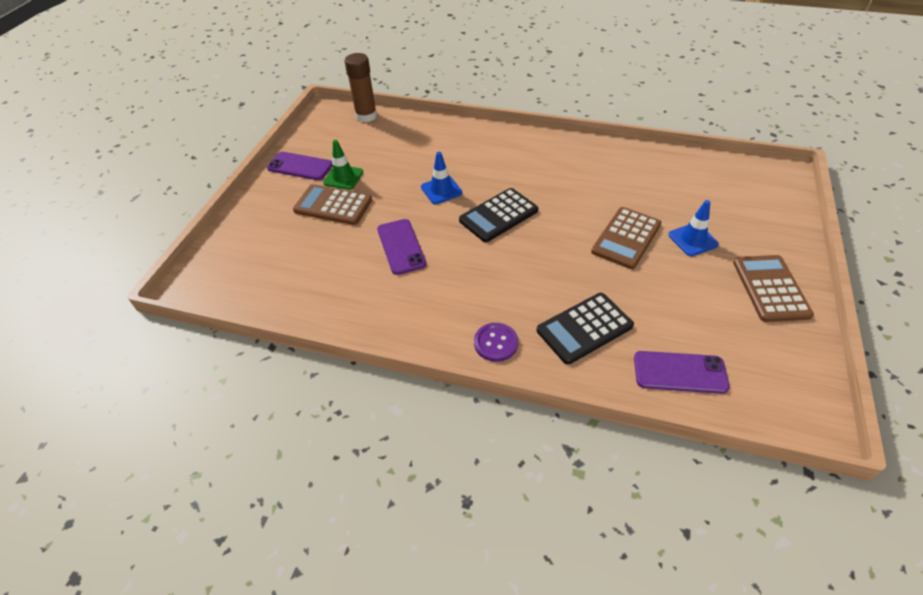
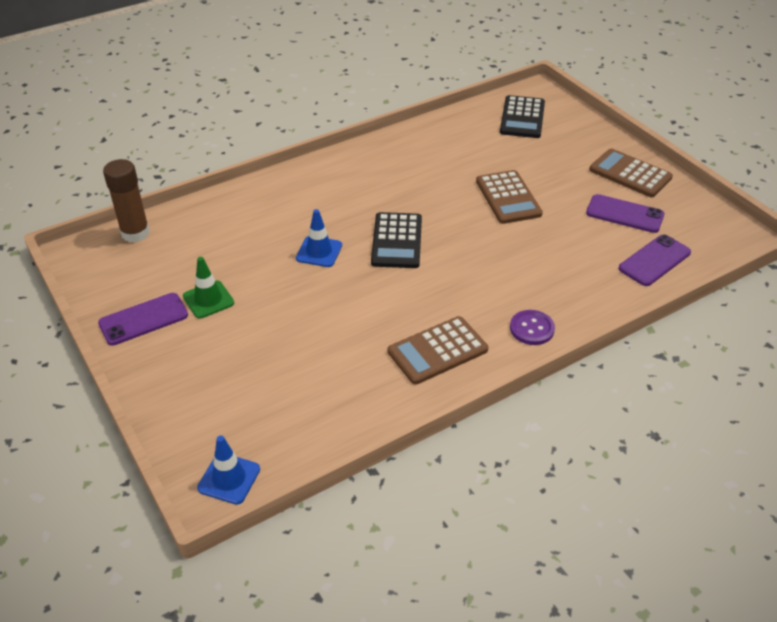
camera: 50 degrees left, 5 degrees down
(333, 205) = (240, 328): brown calculator -> brown calculator (437, 351)
(401, 246) = (358, 317): purple phone -> purple phone (624, 214)
(584, 328) = (569, 276): black calculator -> black calculator (522, 118)
(692, 240) = (548, 171): blue traffic cone -> blue traffic cone (229, 478)

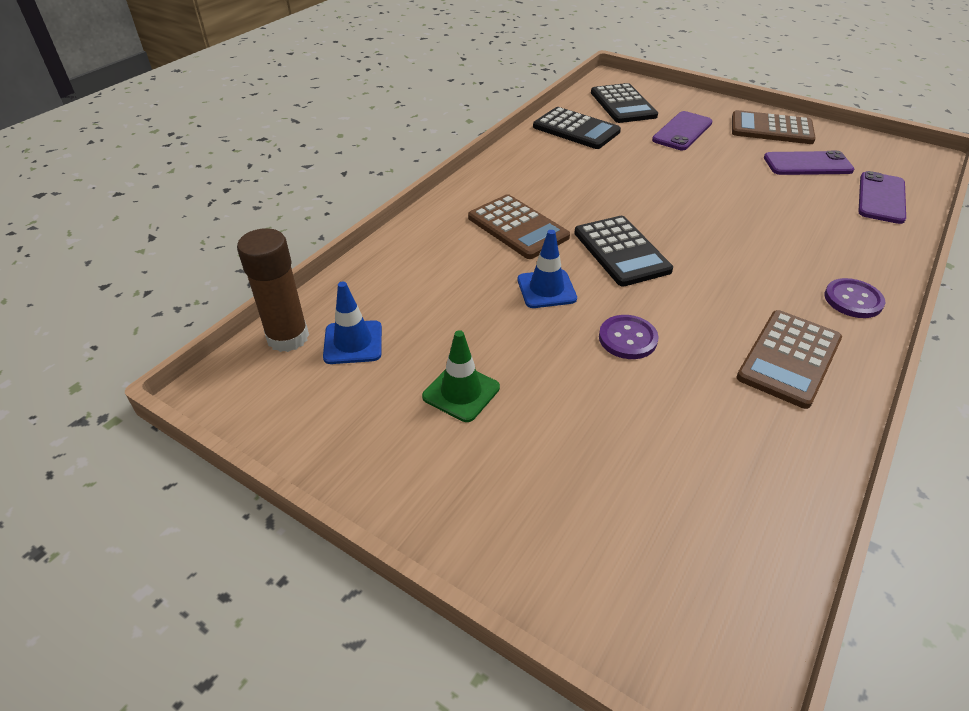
camera: 25 degrees left, 0 degrees up
(143, 319) = (392, 451): purple phone -> purple phone (682, 131)
(229, 478) = (720, 649): blue traffic cone -> blue traffic cone (353, 342)
(341, 302) = (627, 338): none -> purple button
(460, 131) = (576, 129): none -> black calculator
(508, 198) = (687, 178): brown calculator -> brown calculator (518, 227)

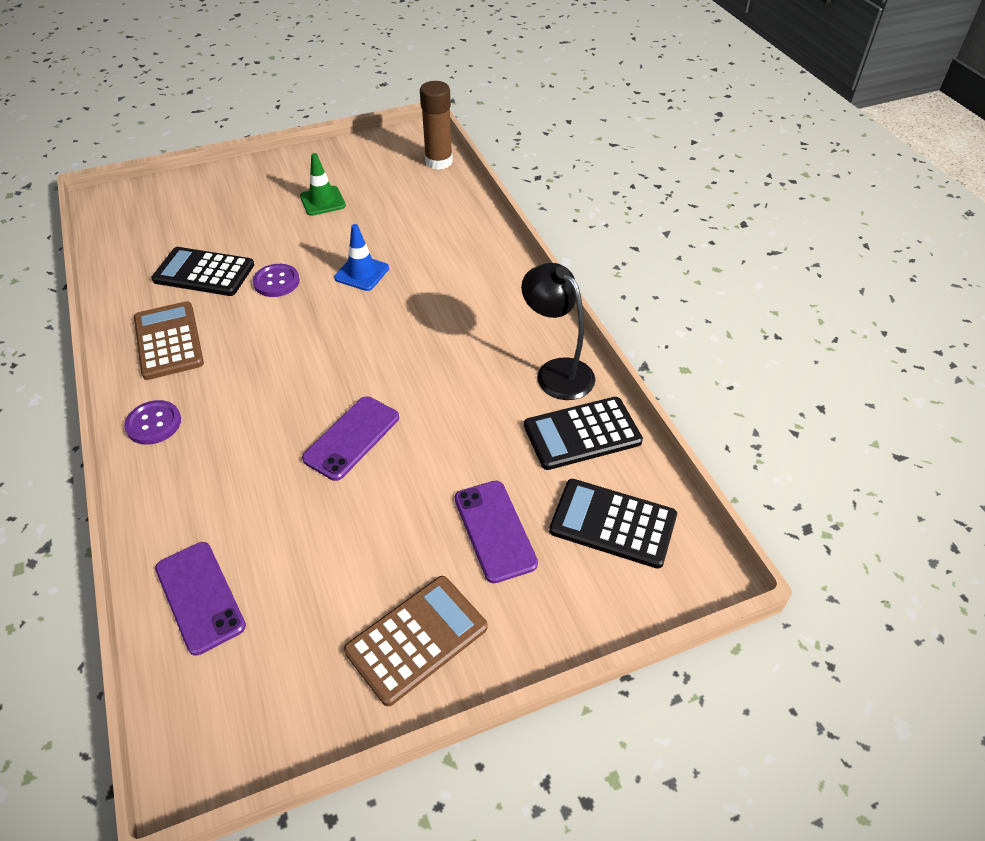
camera: 125 degrees right, 5 degrees up
(353, 342) = (407, 181): blue traffic cone -> none
(518, 227) = (446, 296): brown calculator -> none
(536, 153) = (556, 372): none -> black lamp
(621, 251) = (355, 334): black calculator -> black calculator (204, 273)
(807, 164) = (316, 593): purple phone -> purple phone (351, 438)

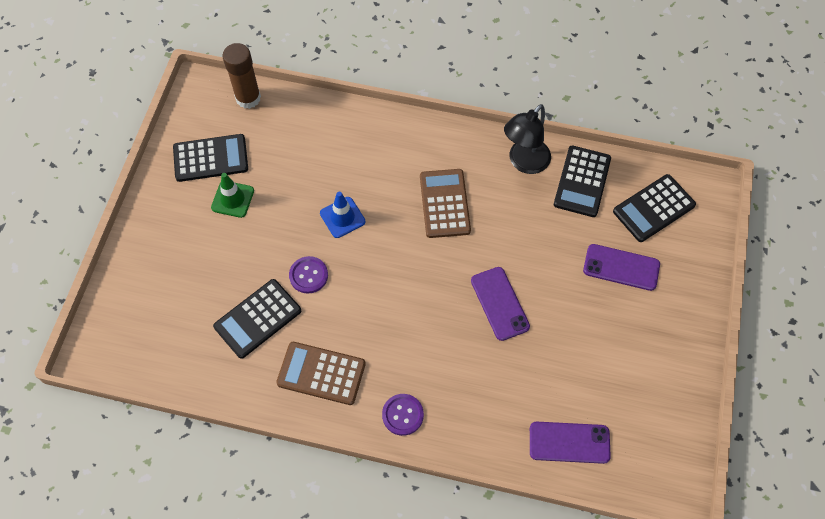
camera: 55 degrees left, 15 degrees up
(354, 171) = (210, 158): none -> black calculator
(416, 639) = (666, 344): brown calculator -> brown calculator (444, 203)
(556, 372) = (524, 163): black lamp -> black lamp turned 45 degrees counterclockwise

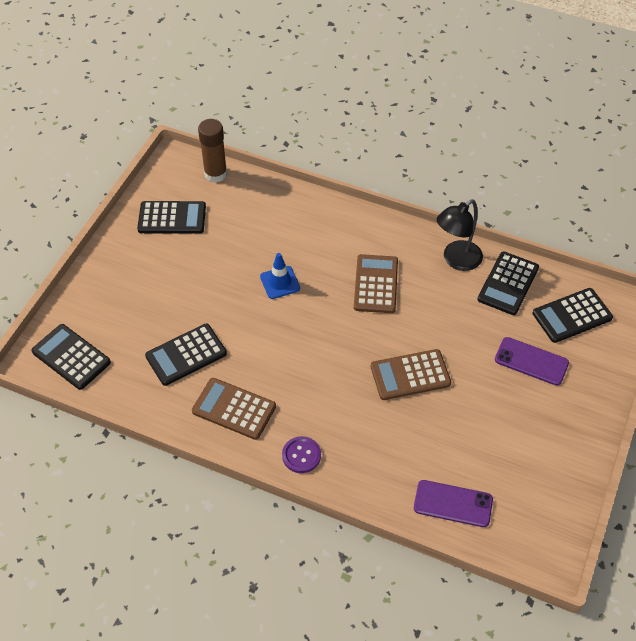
camera: 10 degrees right, 10 degrees down
(132, 341) = (71, 357): none -> black calculator
(232, 199) = (184, 254): green traffic cone -> none
(308, 275) = (239, 326): purple button -> none
(499, 303) = (410, 375): purple phone -> brown calculator

